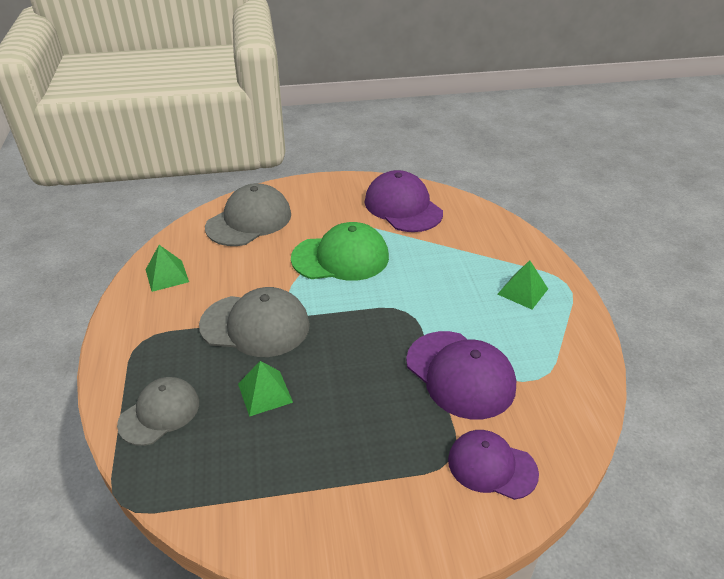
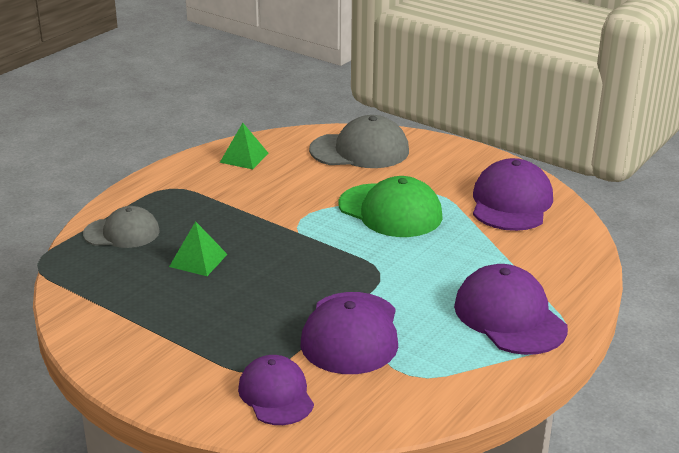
camera: 45 degrees right, 10 degrees down
(255, 325) = (255, 219): grey cap -> none
(522, 291) = (509, 316): green pyramid -> purple cap

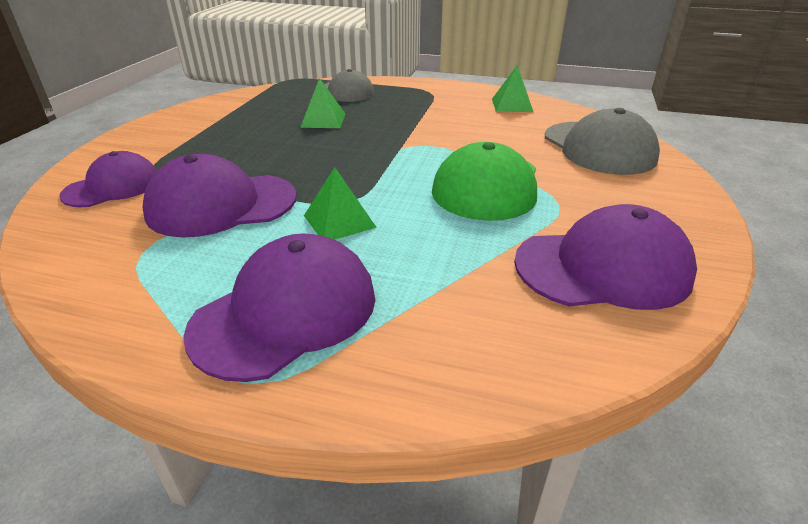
camera: 70 degrees right, 5 degrees up
(409, 281) = (339, 221): none -> green pyramid

